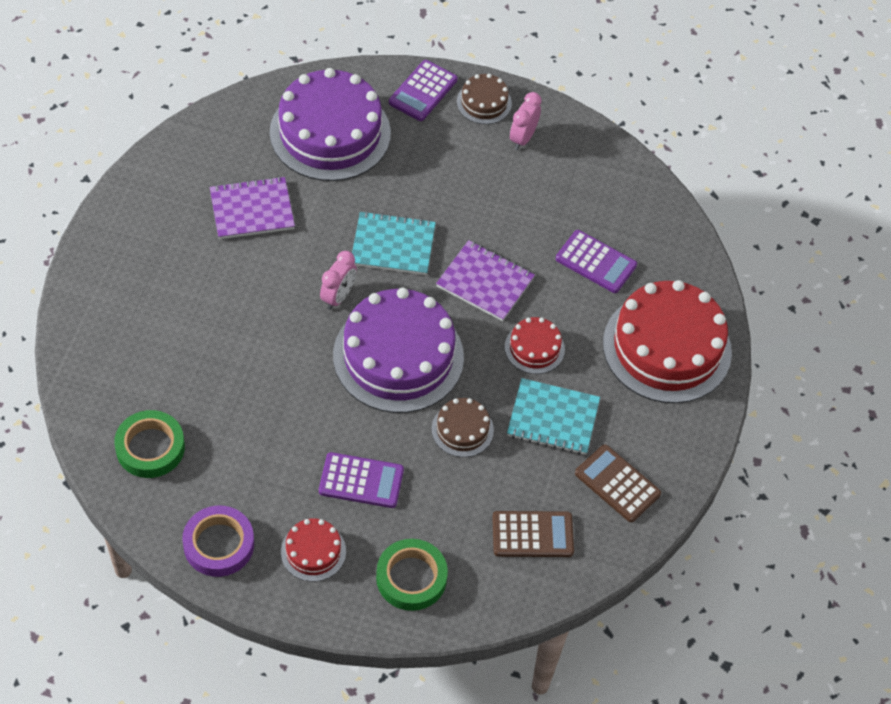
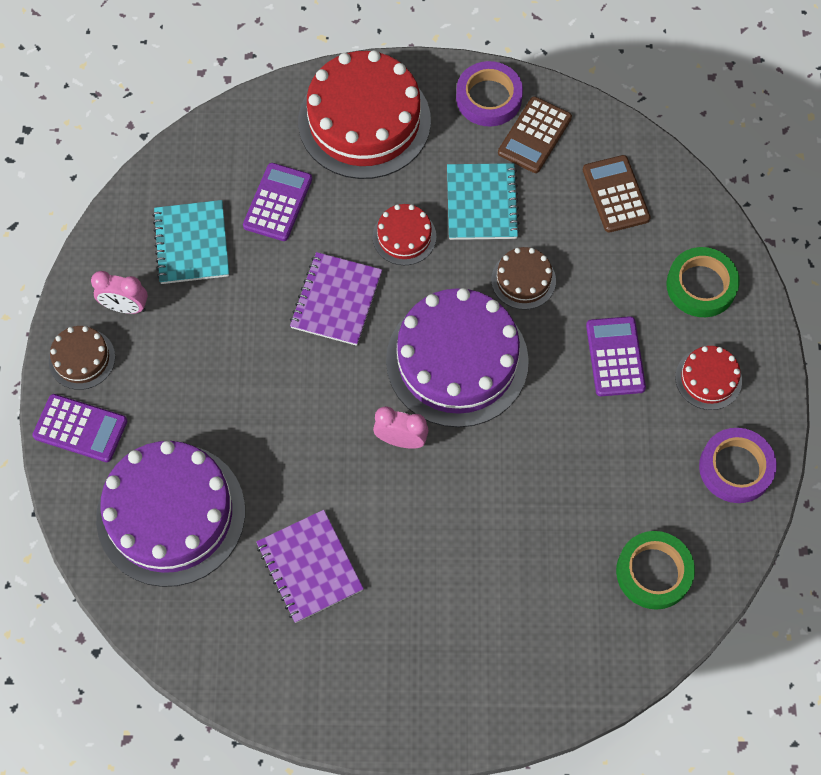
camera: 100 degrees left, 10 degrees up
(393, 245) = (314, 403): turquoise notebook -> turquoise notebook (191, 244)
(670, 456) = (488, 98): none -> purple tape

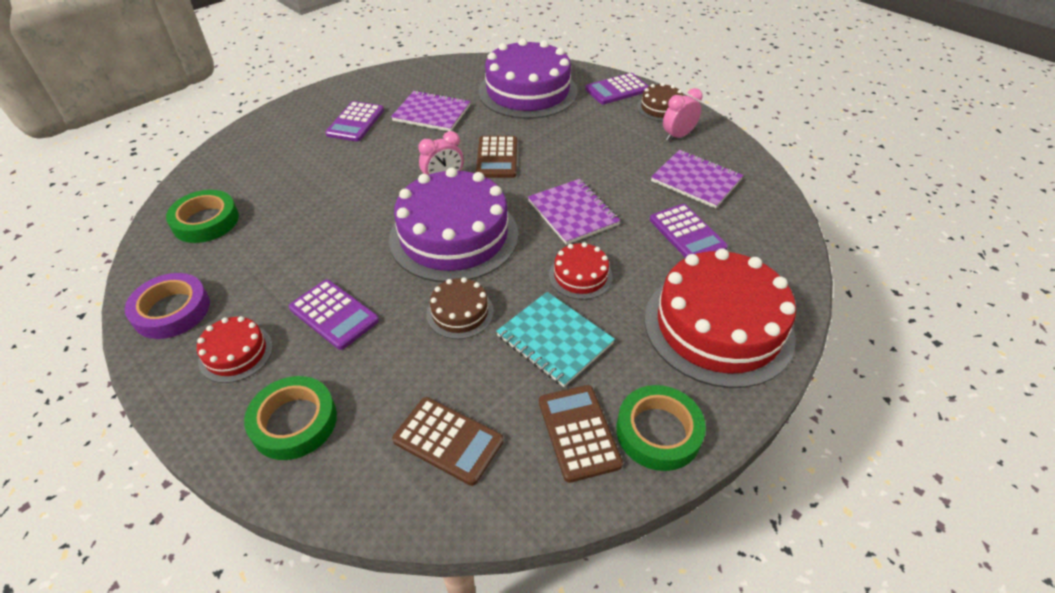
camera: 135 degrees right, 20 degrees down
(191, 244) = (696, 180): turquoise notebook -> purple notebook
(321, 429) = (497, 157): none -> brown calculator
(402, 625) = (355, 122): none -> purple calculator
(488, 98) = (658, 432): purple tape -> green tape

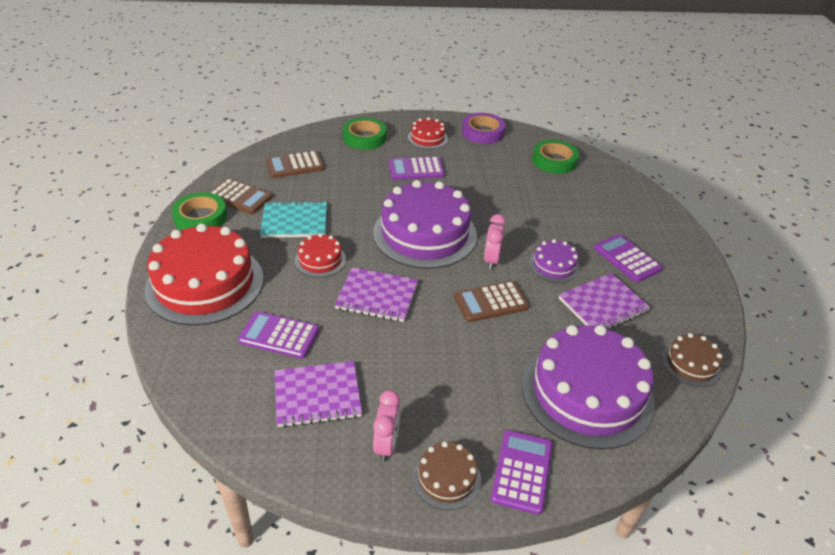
camera: 130 degrees right, 5 degrees down
(409, 149) = (554, 265): none -> purple cake
(460, 312) = (359, 204): brown cake -> brown cake (691, 364)
(497, 157) = (491, 302): brown calculator -> brown calculator turned 60 degrees counterclockwise

